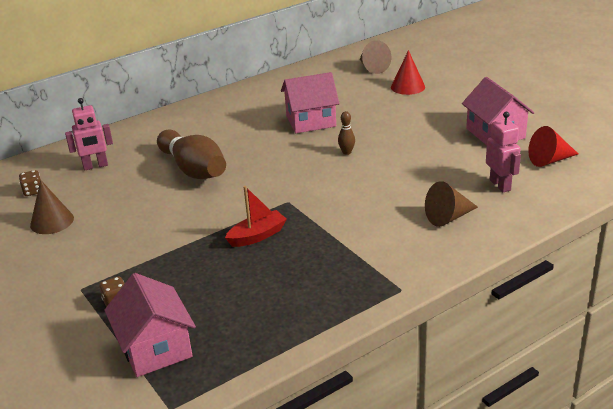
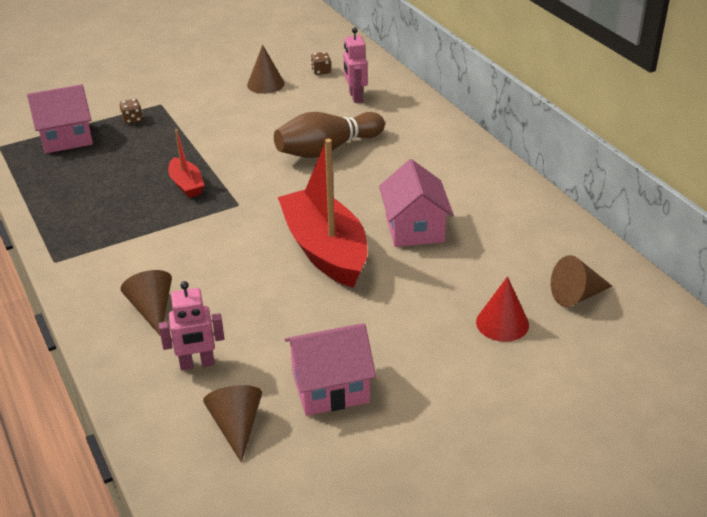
camera: 95 degrees right, 5 degrees up
(346, 152) = (325, 250): brown bowling pin -> red boat
(549, 160) = (236, 426): red cone -> brown cone

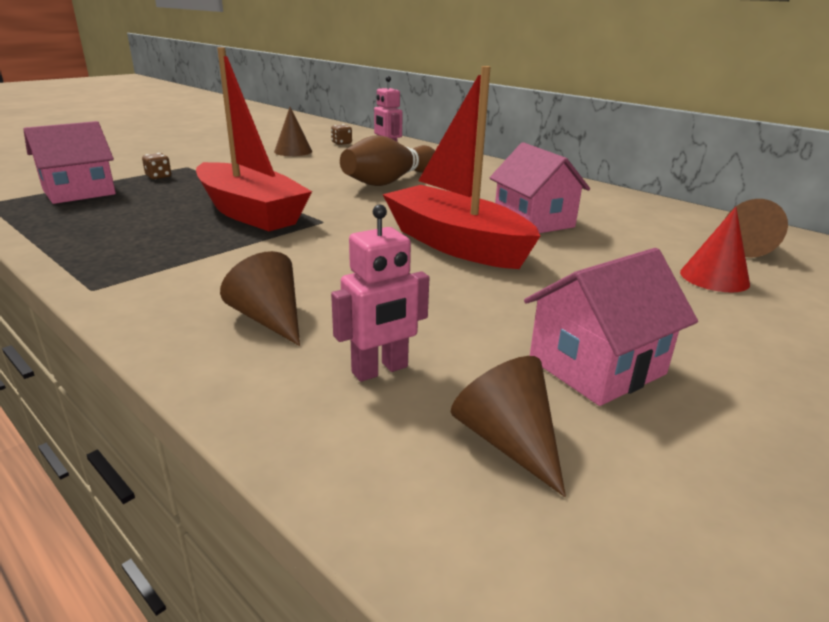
camera: 20 degrees left, 10 degrees down
(186, 185) = (250, 212): red boat -> red boat, size x2.09

